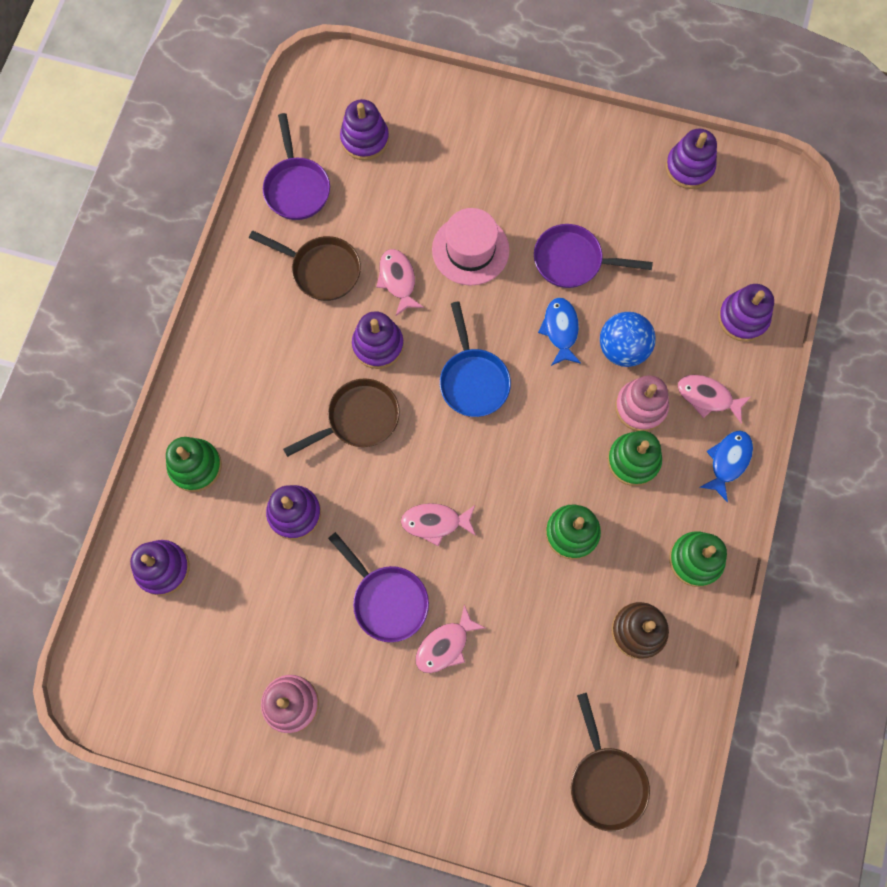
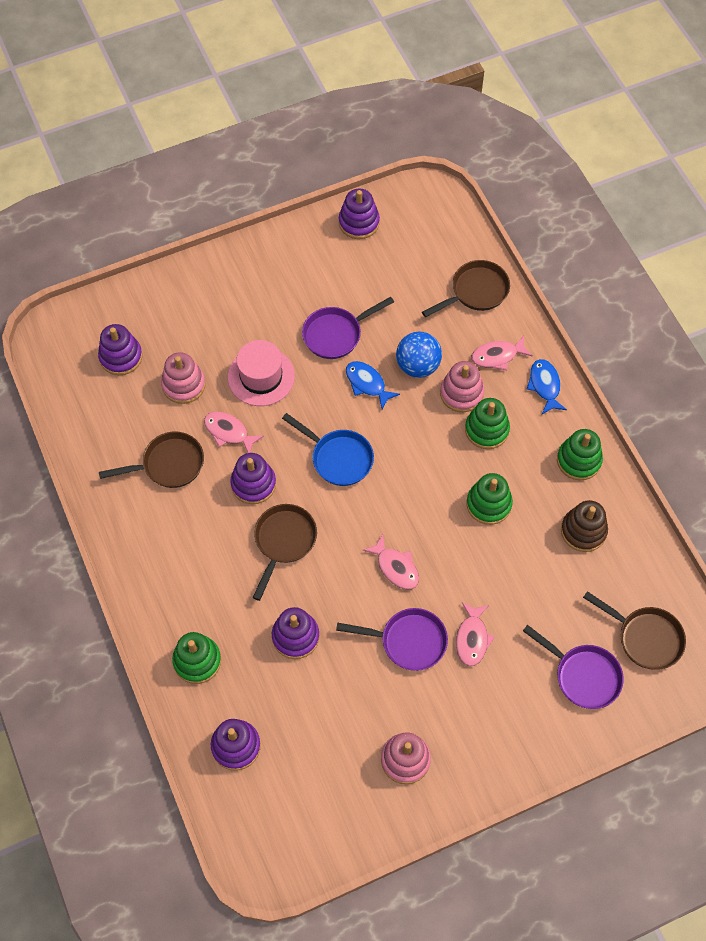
camera: 40 degrees left, 10 degrees down
(296, 187) = (100, 423): purple pan -> purple pan (583, 675)
(396, 206) = (183, 385): none -> pink stacking toy
(435, 522) = (395, 567): pink fish -> pink fish turned 90 degrees counterclockwise
(743, 318) = (476, 291): purple stacking toy -> brown pan

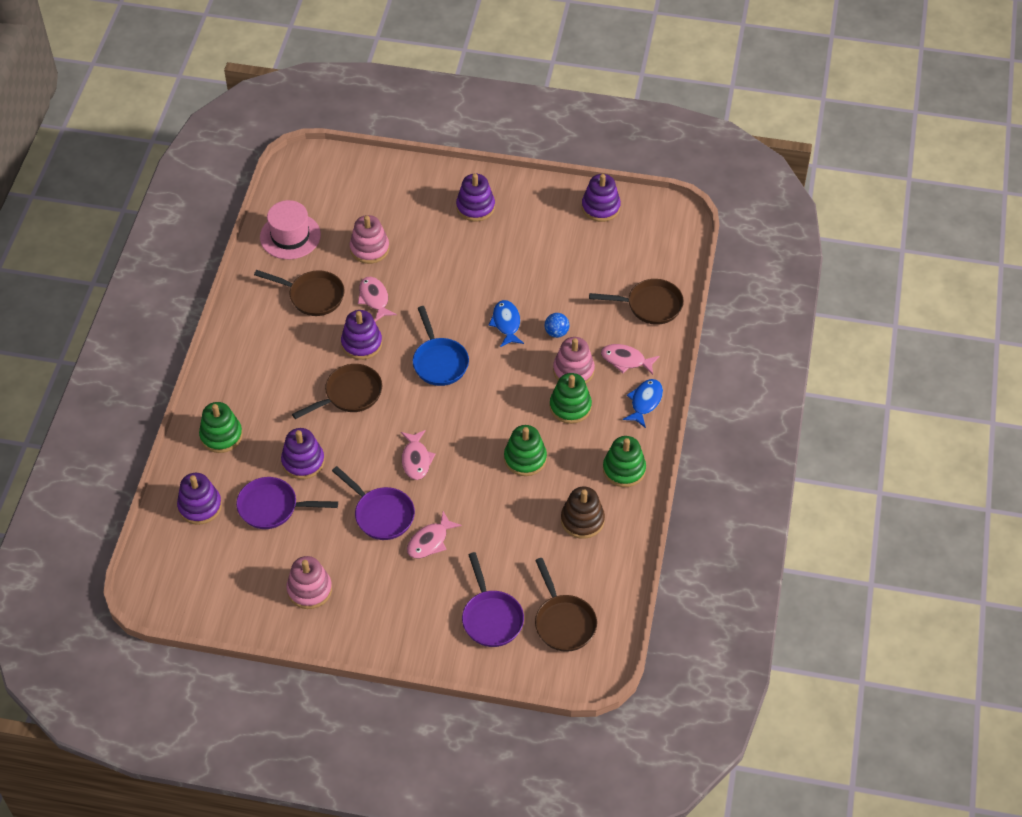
camera: 35 degrees right, 10 degrees down
(121, 357) = (341, 205): purple stacking toy -> purple stacking toy (475, 207)
(261, 376) = (431, 274): pink hat -> pink hat (290, 236)
(336, 334) = (513, 276): purple pan -> purple pan (273, 507)
(418, 366) = (556, 332): blue ball -> blue ball, size x0.58

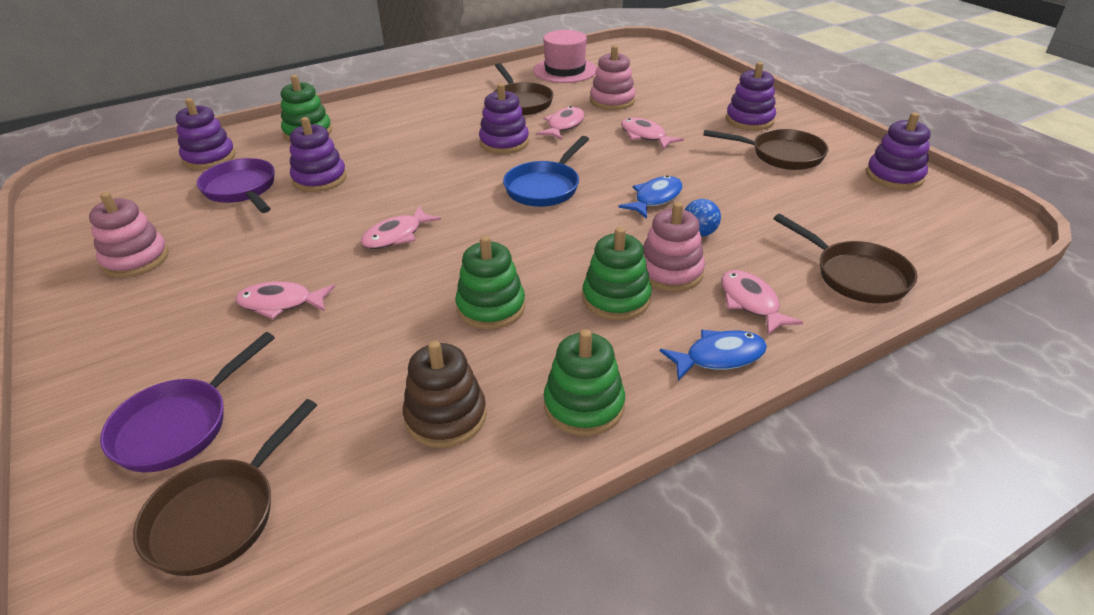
camera: 50 degrees right, 15 degrees down
(349, 394) = (435, 163): brown pan -> brown pan (781, 155)
(381, 514) = (292, 251): purple pan -> none
(435, 271) = (645, 136): none -> pink fish

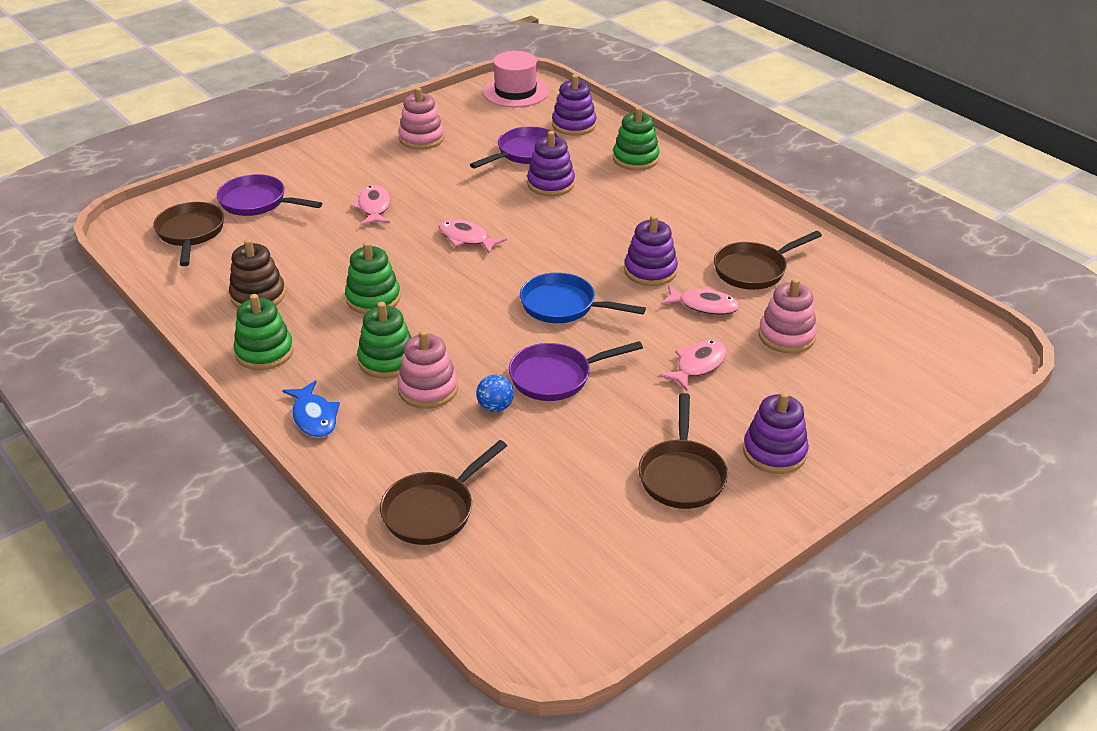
camera: 80 degrees right, 0 degrees up
(220, 514) = (190, 233): brown pan -> brown pan turned 60 degrees clockwise
(565, 70) = (864, 292): pink hat -> pink hat (515, 92)
(655, 198) = (556, 377): blue fish -> purple pan
(751, 303) = (385, 437): pink fish -> none
(894, 176) = (652, 573): purple stacking toy -> none

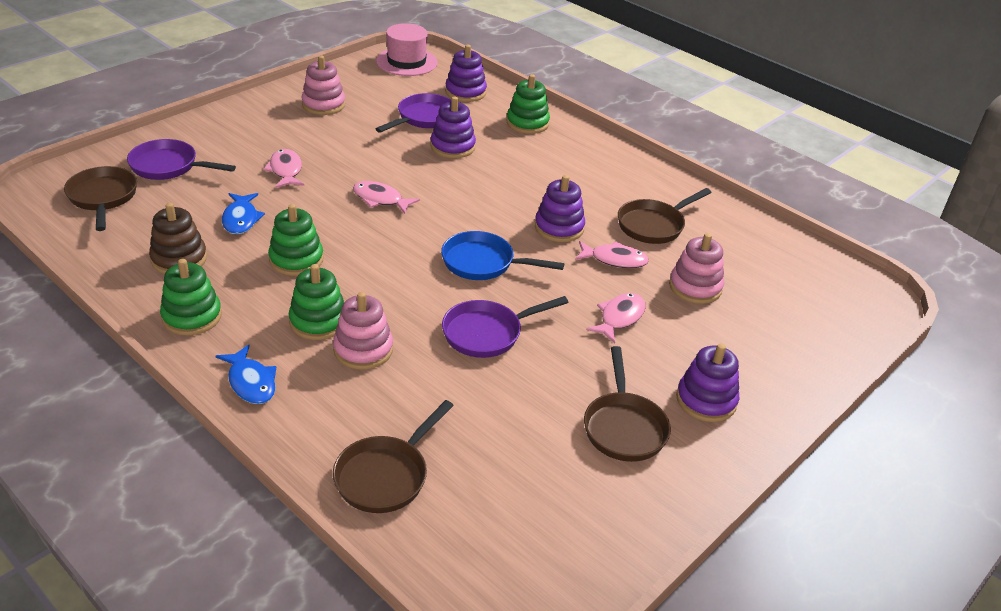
camera: 10 degrees left, 0 degrees up
(323, 257) = (241, 219): none -> blue fish
(495, 407) = (432, 365): blue ball -> none

